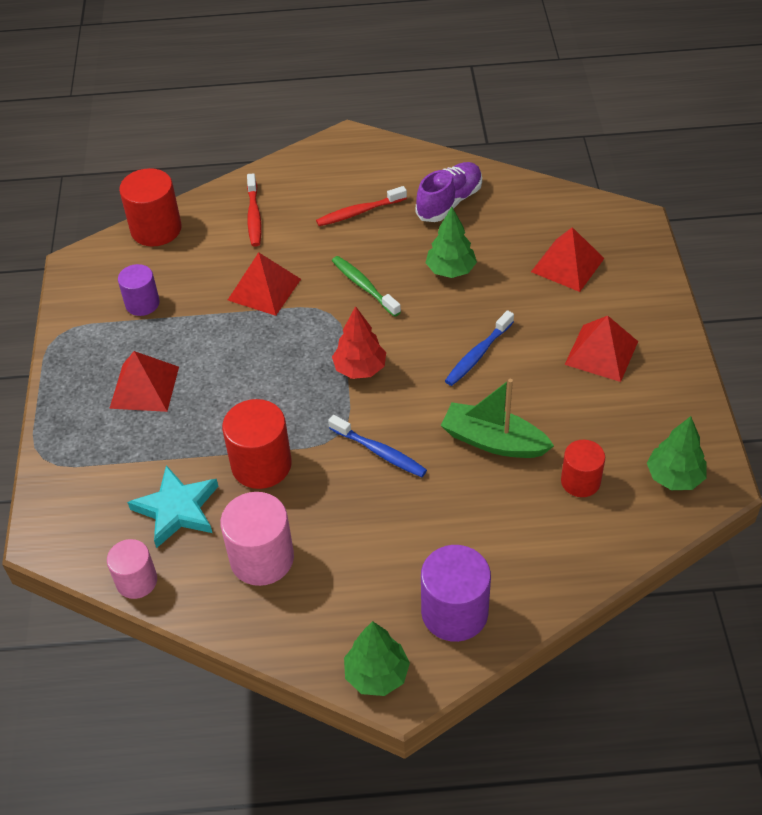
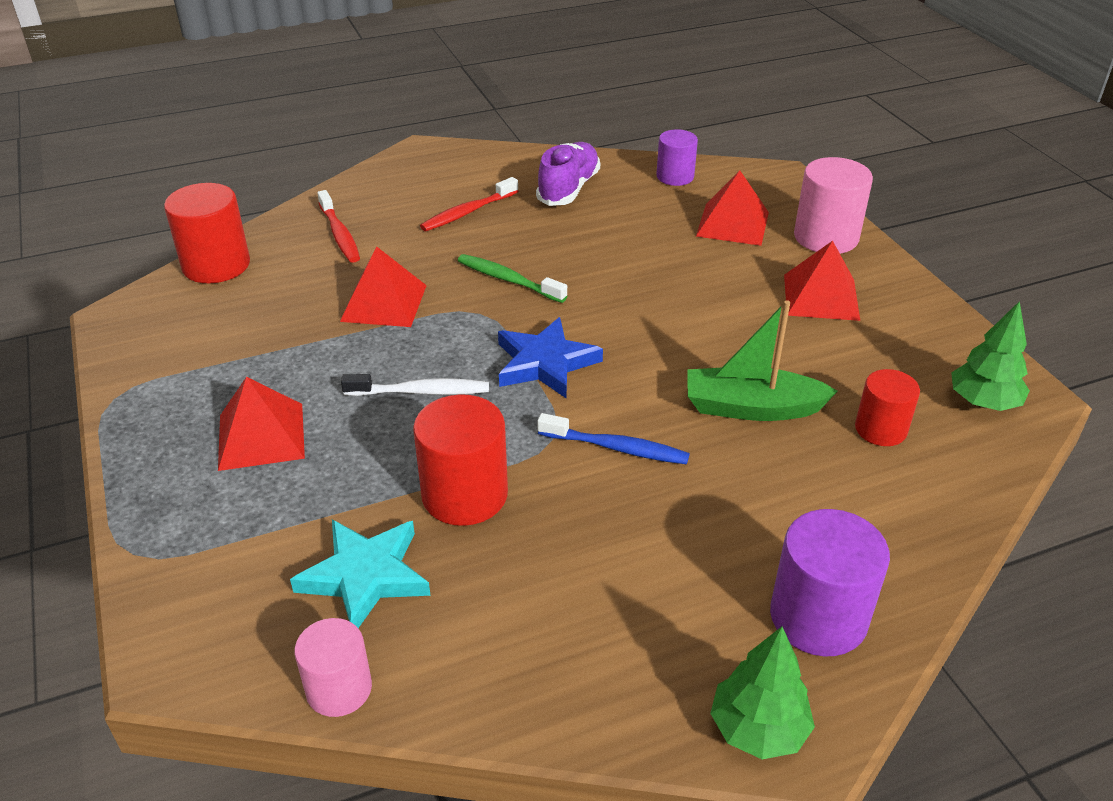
camera: 20 degrees left, 10 degrees down
(142, 303) = (225, 344): purple cylinder -> purple cylinder (675, 177)
(262, 374) = (421, 392): none -> white toothbrush
(262, 558) = (517, 612): pink cylinder -> pink cylinder (826, 237)
(360, 369) = (545, 363): red tree -> blue star
(450, 270) = (604, 249): green tree -> none
(478, 354) = (681, 323): blue toothbrush -> none

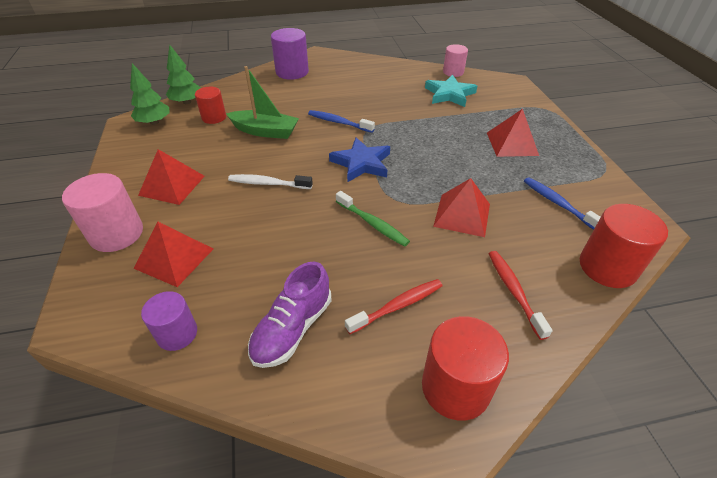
camera: 170 degrees left, 5 degrees up
(235, 333) = (557, 203): none -> blue toothbrush
(421, 392) = (432, 156): white toothbrush -> white toothbrush (268, 183)
(464, 495) = (410, 113): red cylinder -> red cylinder (455, 387)
(758, 729) = (327, 56): green tree -> green tree (187, 102)

